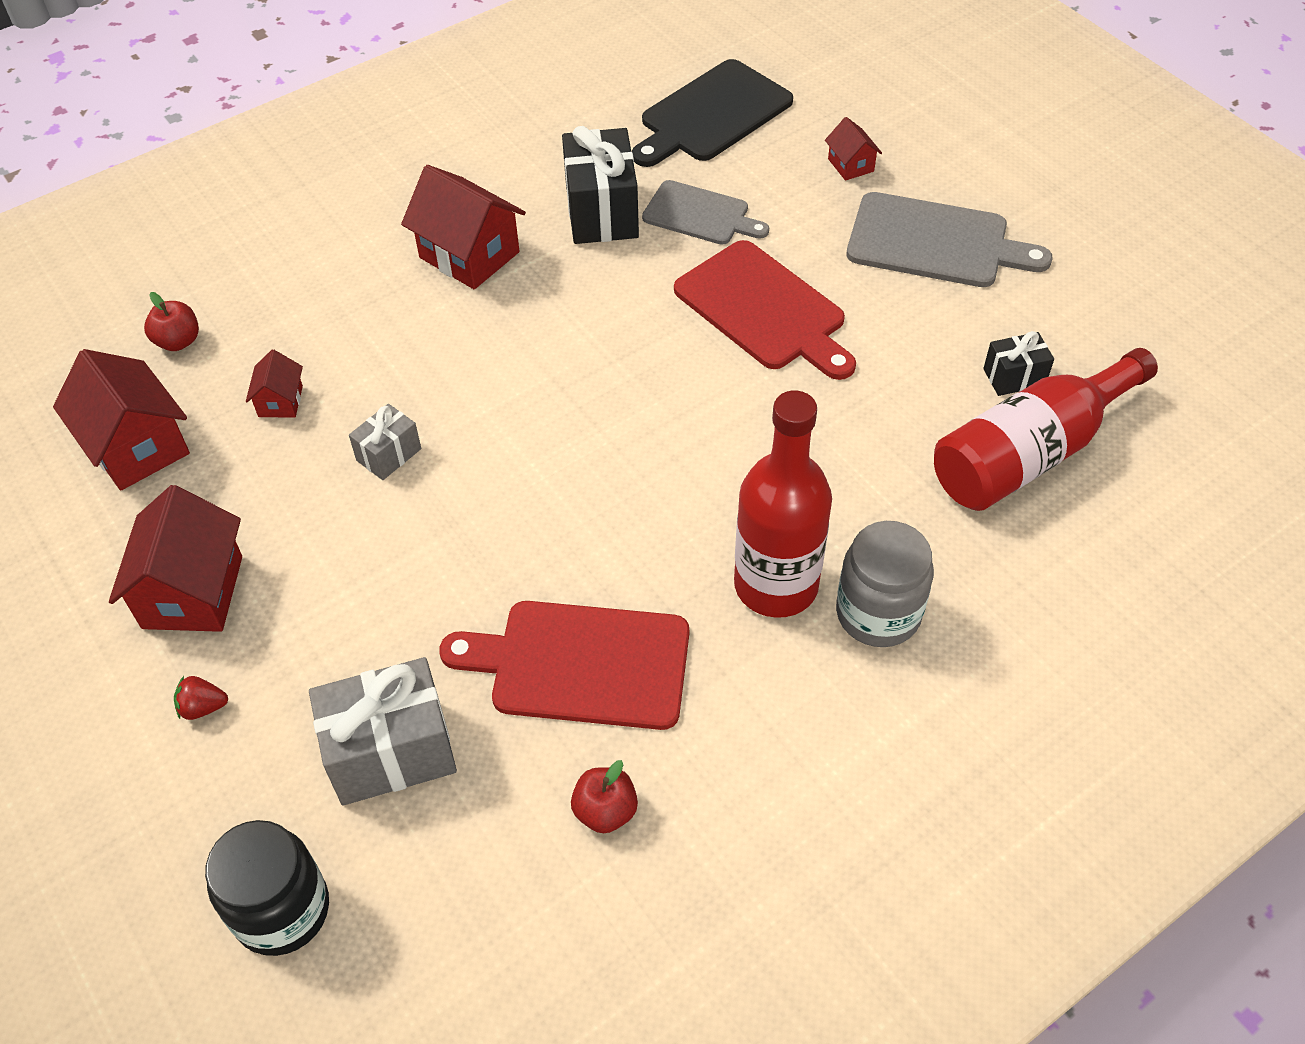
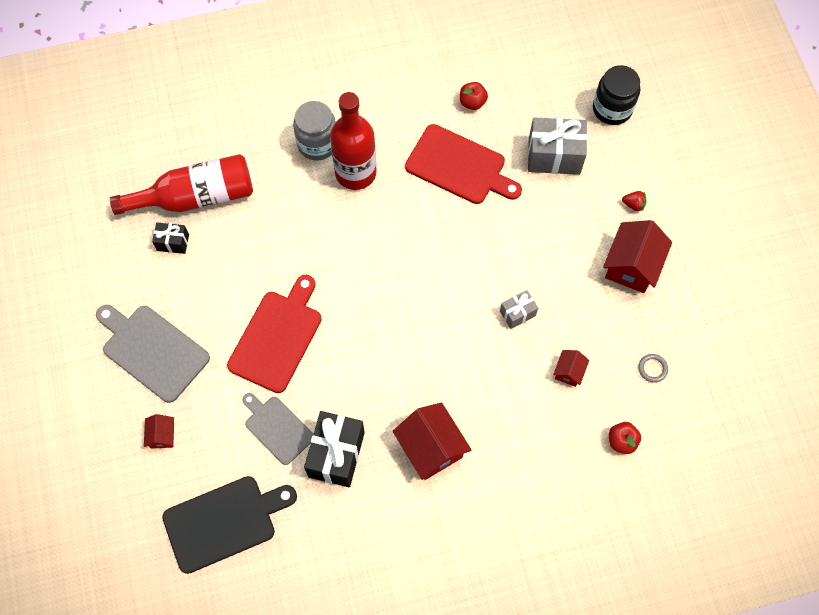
camera: 160 degrees left, 15 degrees up
(137, 446) = (652, 368): red house -> grey ring
(764, 310) = (277, 337): red cutting board -> red cutting board turned 45 degrees clockwise

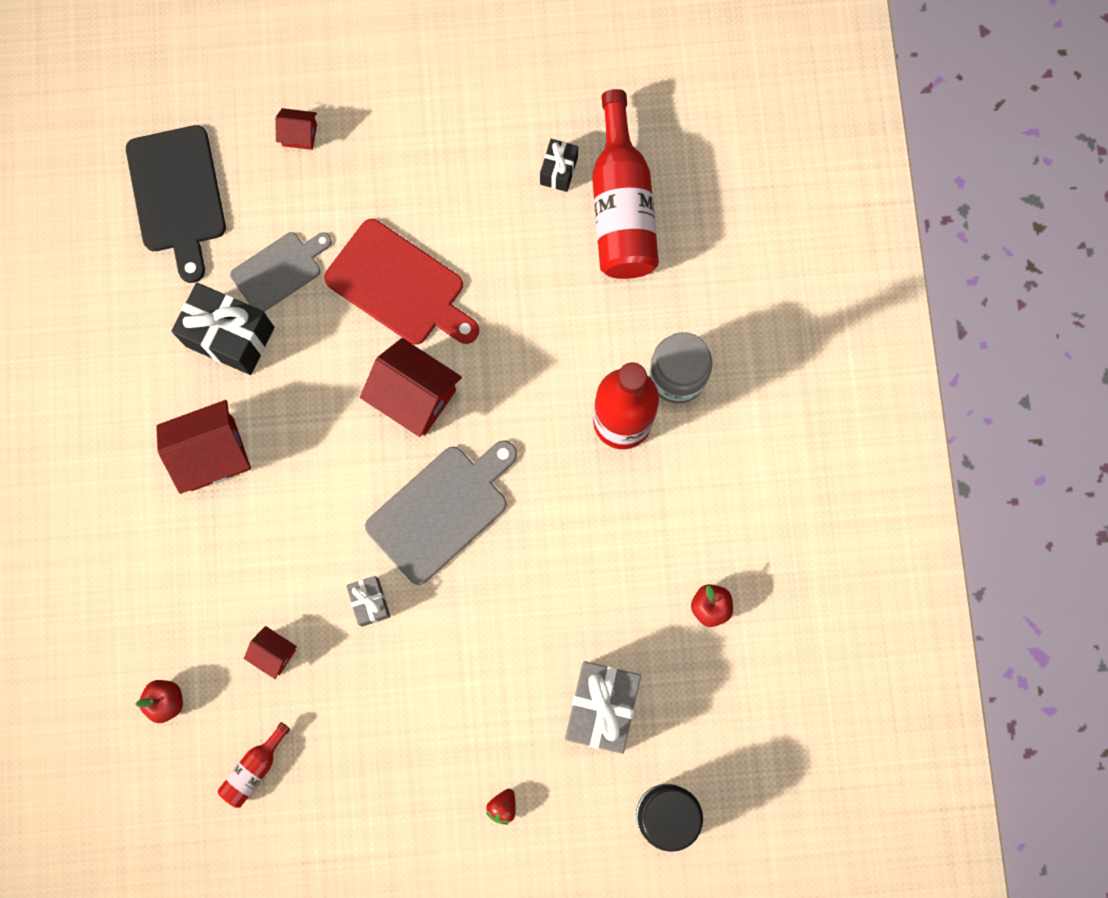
camera: 100 degrees right, 10 degrees up
(152, 351) = (412, 133): grey cutting board -> grey cutting board (441, 510)
(459, 166) = (608, 567): red cutting board -> none
(631, 266) = (408, 779): red house -> red house (414, 396)
(652, 368) = (254, 769): grey ring -> red bottle

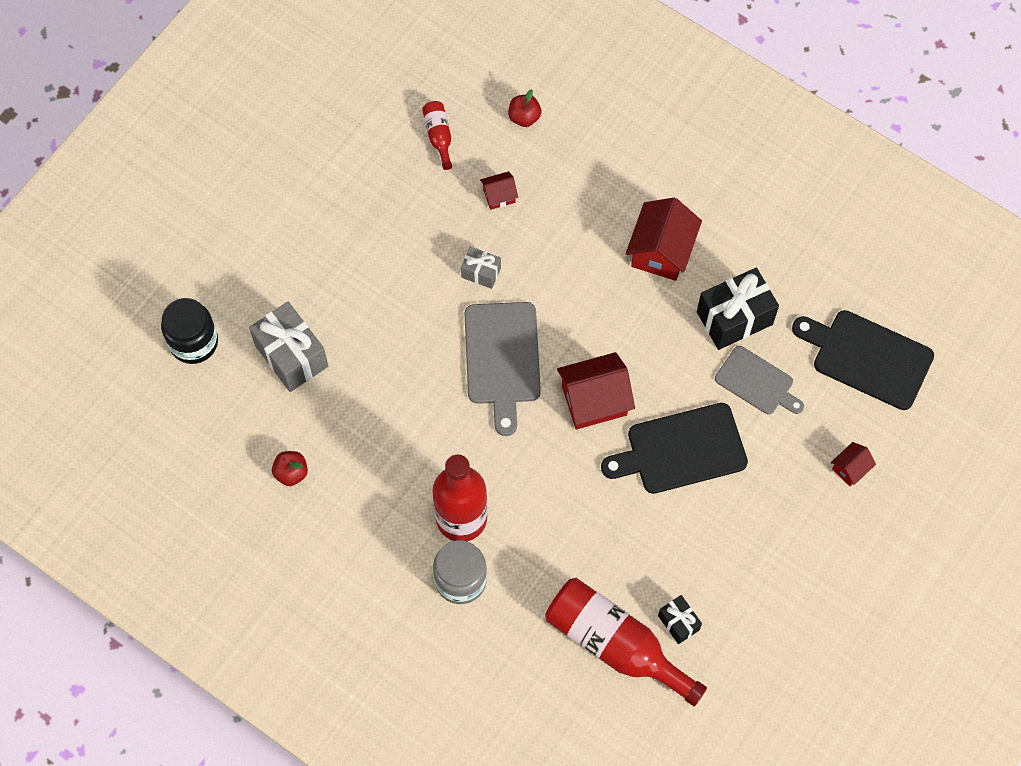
camera: 130 degrees right, 10 degrees down
(279, 270) = (757, 382): grey cutting board -> grey cutting board turned 60 degrees counterclockwise
(399, 285) = (681, 450): red cutting board -> black cutting board
(502, 806) = (287, 254): red strawberry -> none

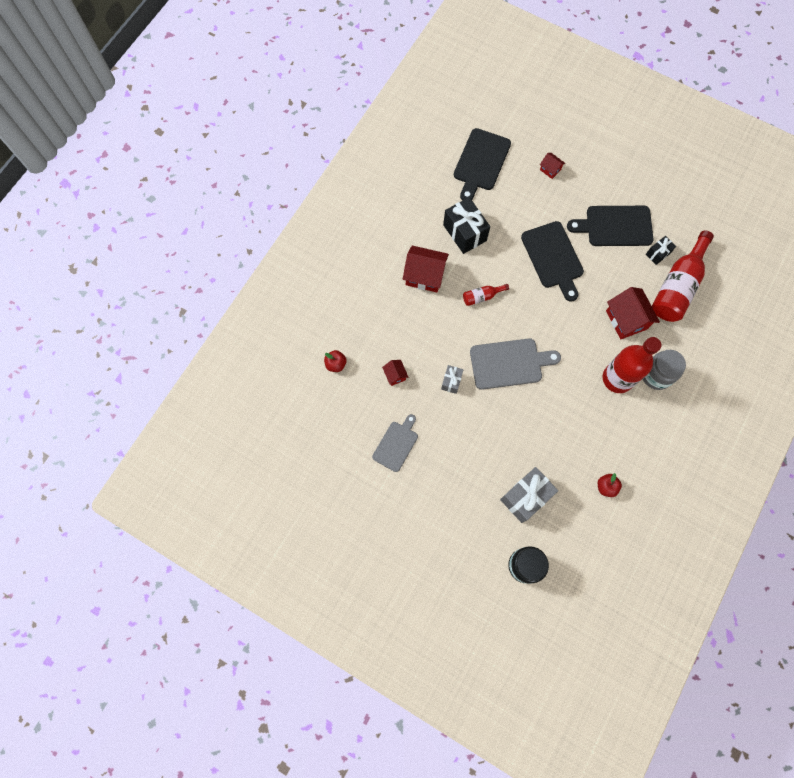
camera: 95 degrees left, 5 degrees up
(439, 136) = (354, 418): red bottle -> red bottle (482, 297)
(594, 400) = (529, 308): red house -> red house (626, 320)
(735, 560) = (615, 226): none -> black cutting board
(757, 382) = (504, 219): grey cutting board -> grey cutting board (396, 444)

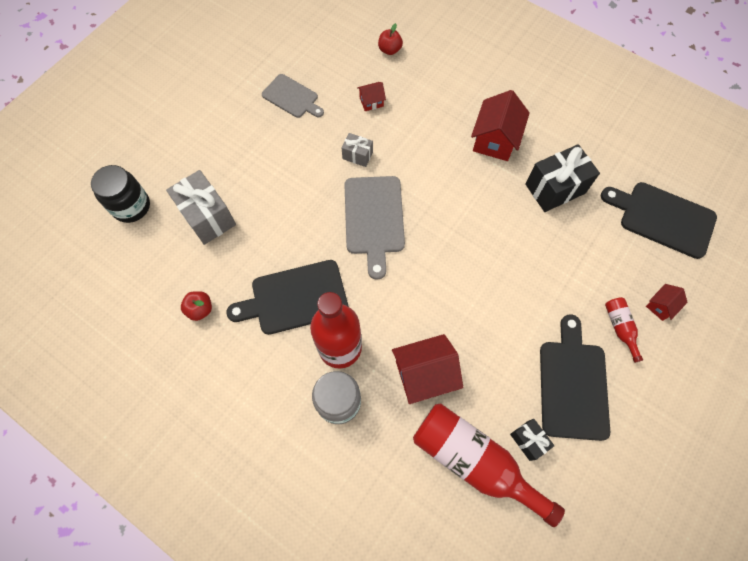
camera: 95 degrees right, 5 degrees down
(482, 297) = (465, 198): red bottle -> red bottle (619, 327)
(553, 258) = (520, 291): black cutting board -> black cutting board (295, 298)

